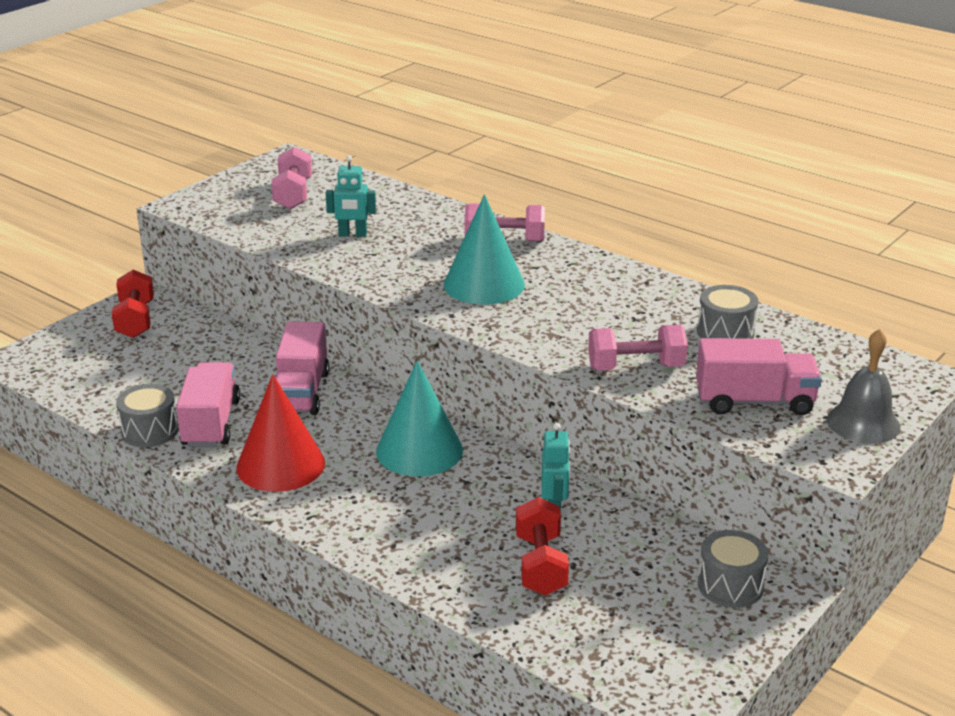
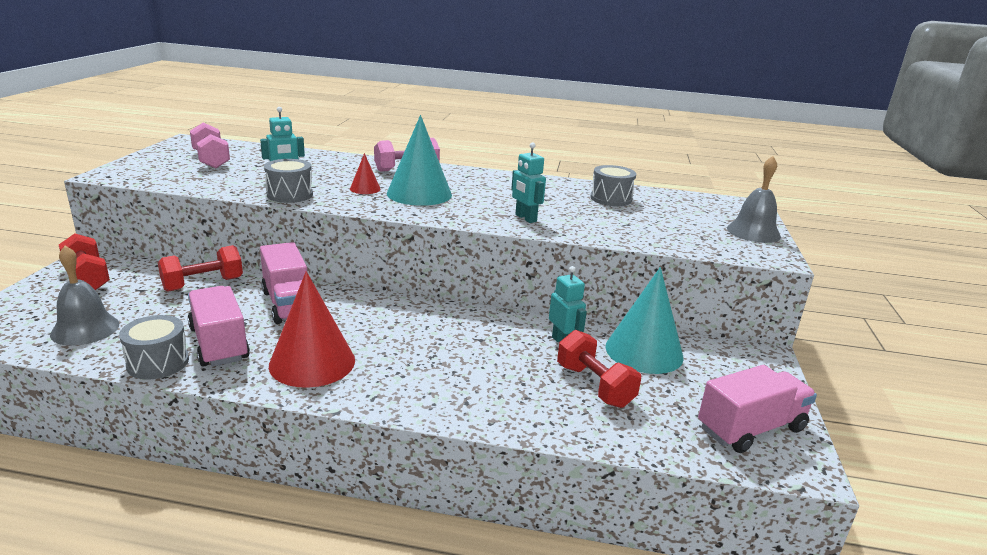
camera: 30 degrees left, 5 degrees down
(108, 380) = (85, 329): none -> grey bell
(235, 349) = (203, 284): none -> red dumbbell
(419, 450) = (424, 326): turquoise cone -> turquoise cone (644, 351)
(428, 266) = (365, 189): none -> red cone
(576, 345) = (525, 218): none -> turquoise robot
(635, 367) = (581, 225): pink dumbbell -> none
(730, 585) = (730, 364): grey drum -> grey drum (290, 194)
(754, 402) = (678, 232): pink truck -> pink truck (751, 429)

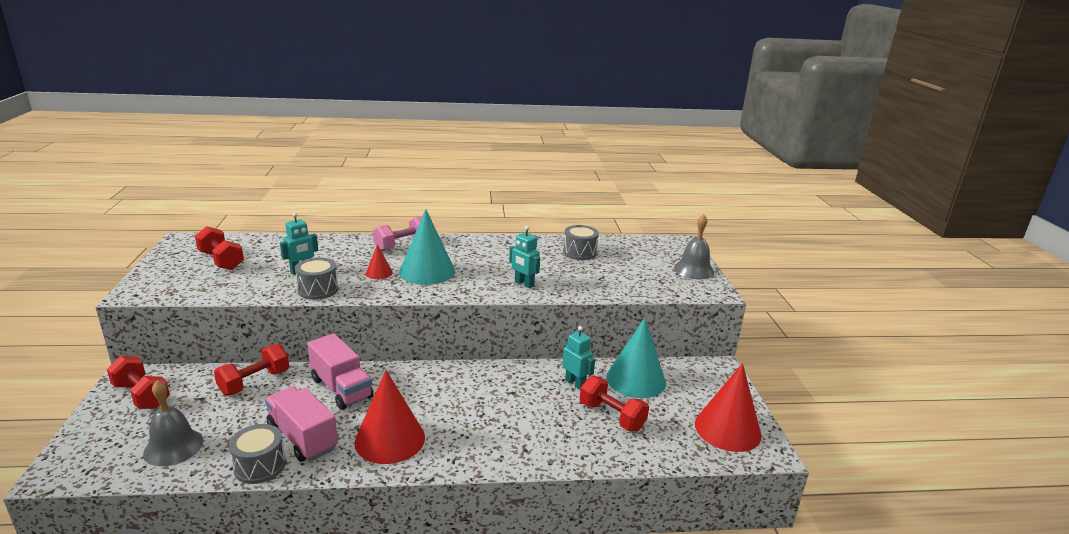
camera: 15 degrees left, 0 degrees up
(211, 160) = (221, 260): pink dumbbell -> red dumbbell
(751, 429) = (727, 429): pink truck -> red cone

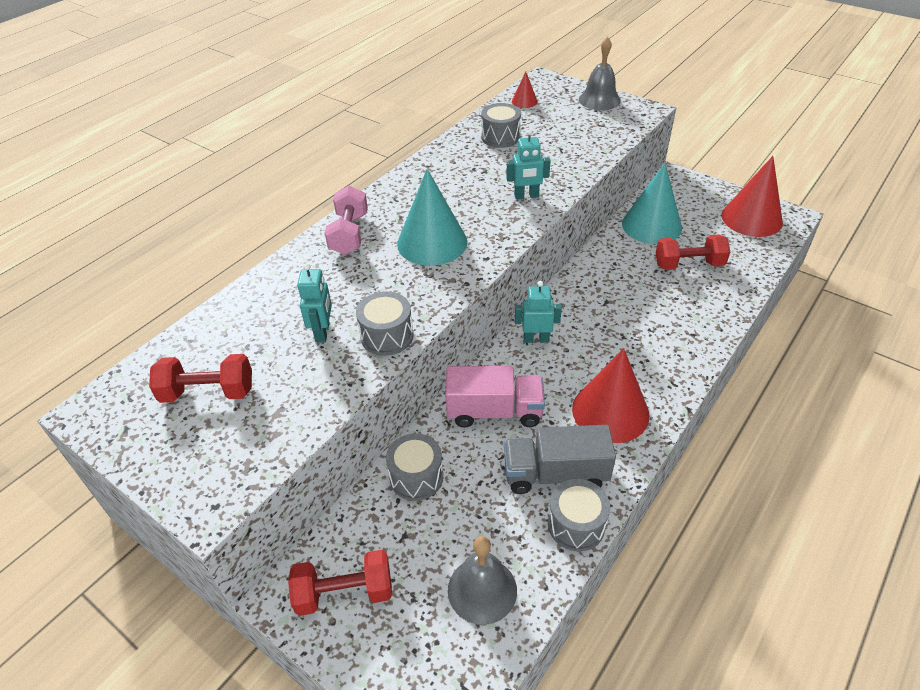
camera: 45 degrees left, 20 degrees up
(254, 382) = (416, 477): red dumbbell -> grey drum
(302, 437) = (555, 474): pink truck -> grey truck
(379, 273) = (397, 276): red cone -> red cone (524, 101)
(575, 383) = (627, 259): turquoise robot -> turquoise robot (536, 339)

